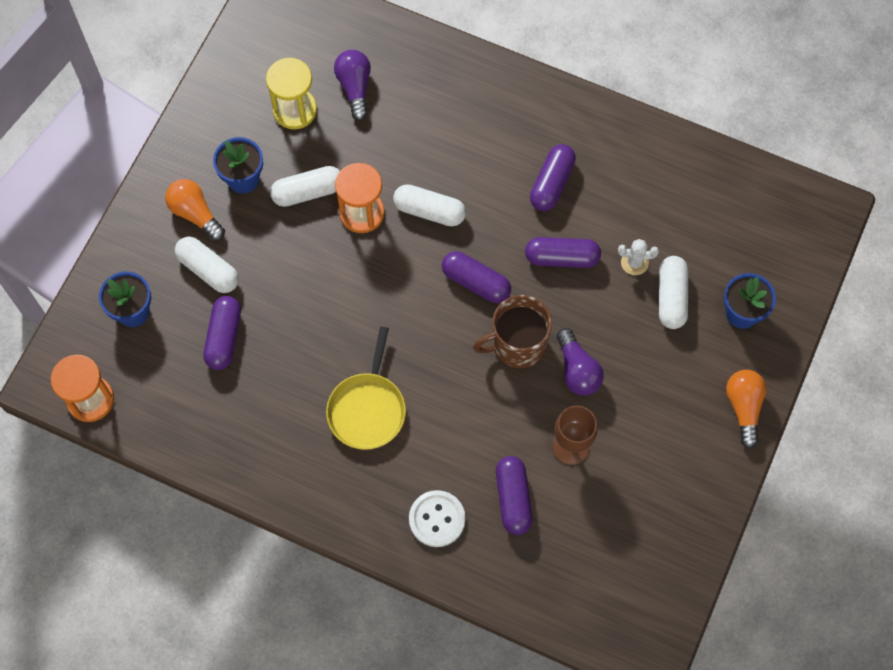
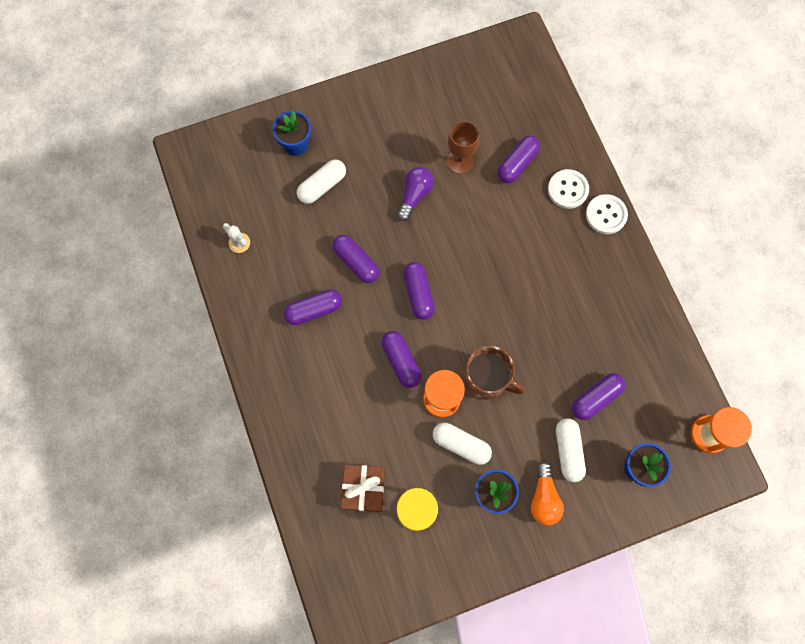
camera: 135 degrees left, 5 degrees up
(355, 87) = (363, 489): purple light bulb -> brown gift
(367, 409) = (550, 280): yellow pan -> none
(374, 528) = (606, 215): none -> white button
(429, 211) = (401, 361): white capsule -> purple capsule
(517, 344) = (432, 238): brown mug -> brown mug (486, 379)
(634, 262) = (320, 222): white cactus -> white cactus (239, 243)
(744, 407) = (351, 100): orange light bulb -> none

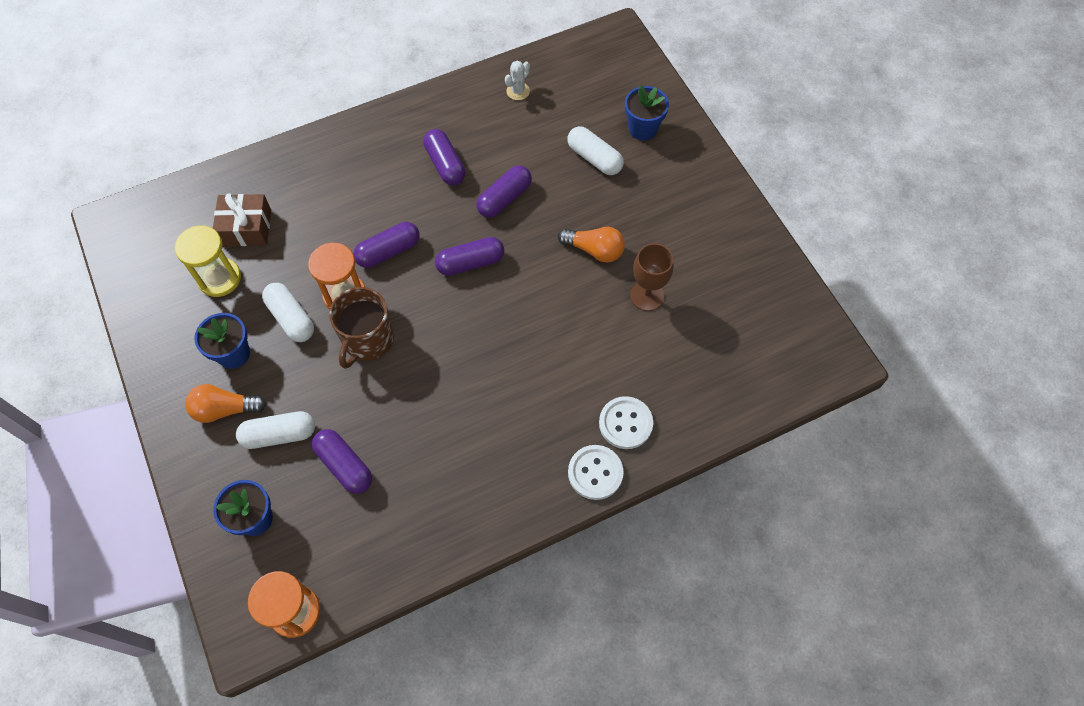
camera: 85 degrees right, 10 degrees down
(414, 195) = (594, 250): purple light bulb -> orange light bulb
(461, 444) = (291, 318): white capsule -> white capsule turned 60 degrees counterclockwise
(517, 164) = (653, 361): purple capsule -> none

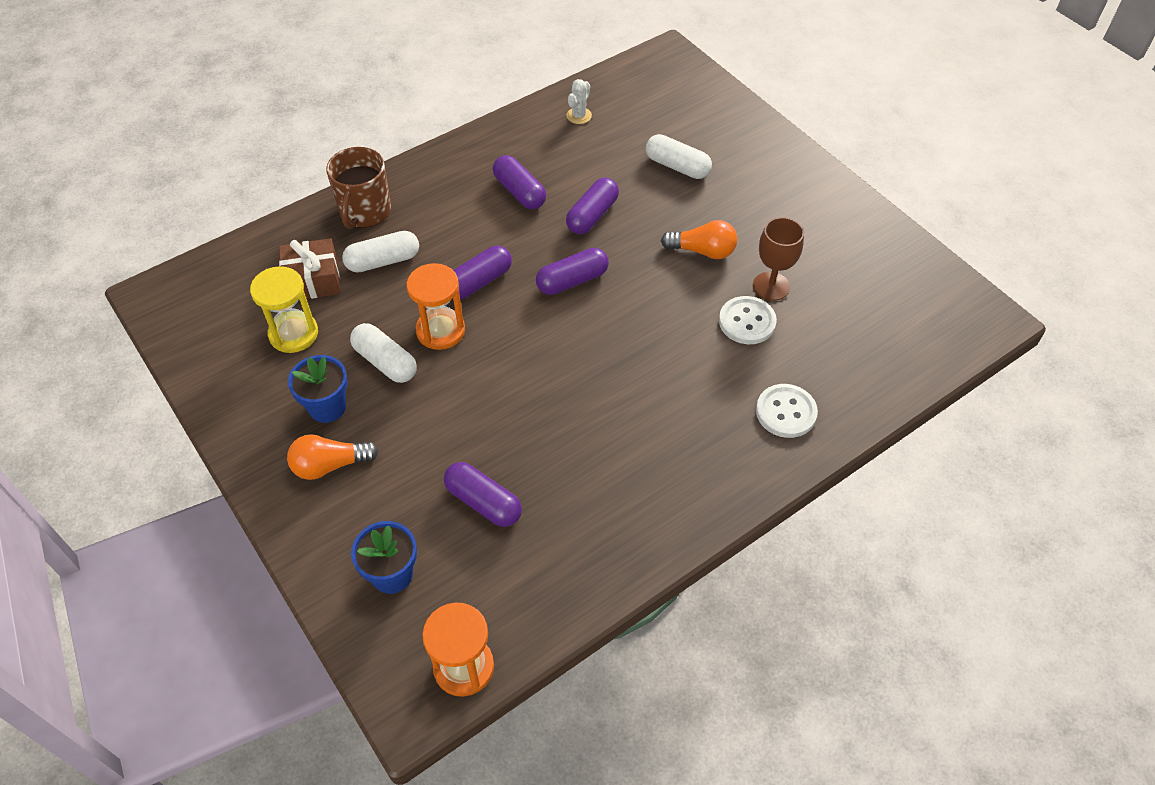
camera: 10 degrees left, 10 degrees down
(279, 435) = (400, 482): white capsule -> white capsule (383, 261)
(368, 340) = (478, 371): brown mug -> brown mug (365, 211)
(595, 473) = (767, 466): white button -> white button (747, 322)
(642, 129) = (719, 134): blue flower pot -> none

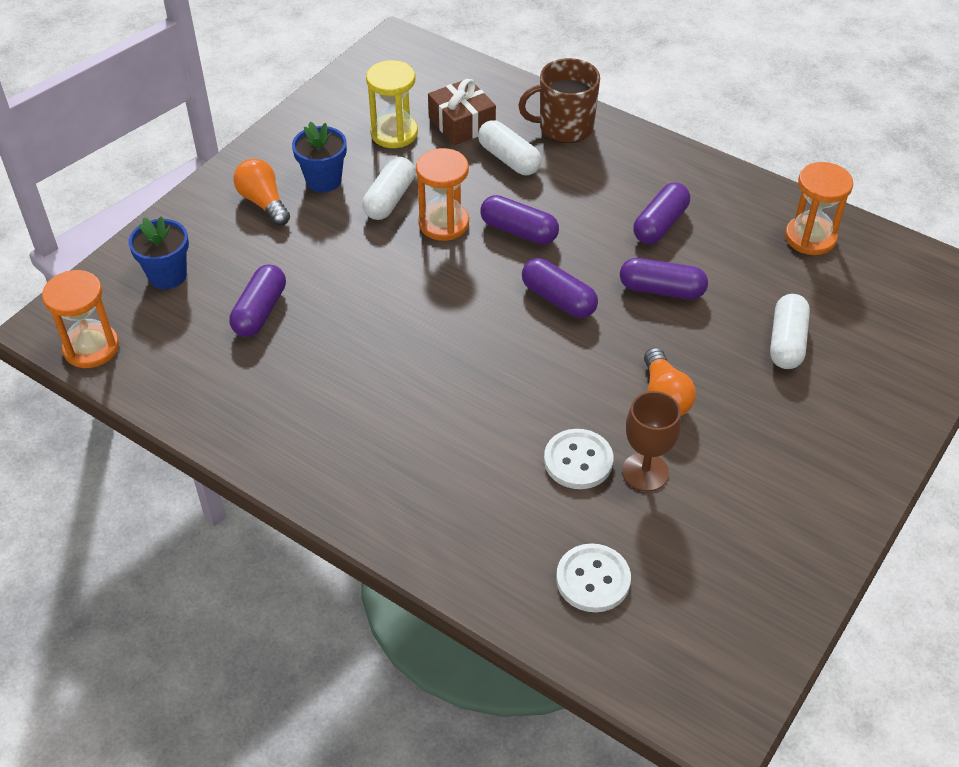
camera: 70 degrees right, 5 degrees down
(579, 116) = (810, 238): white cactus -> orange hourglass
(786, 412) = (463, 524): white button -> white button (593, 579)

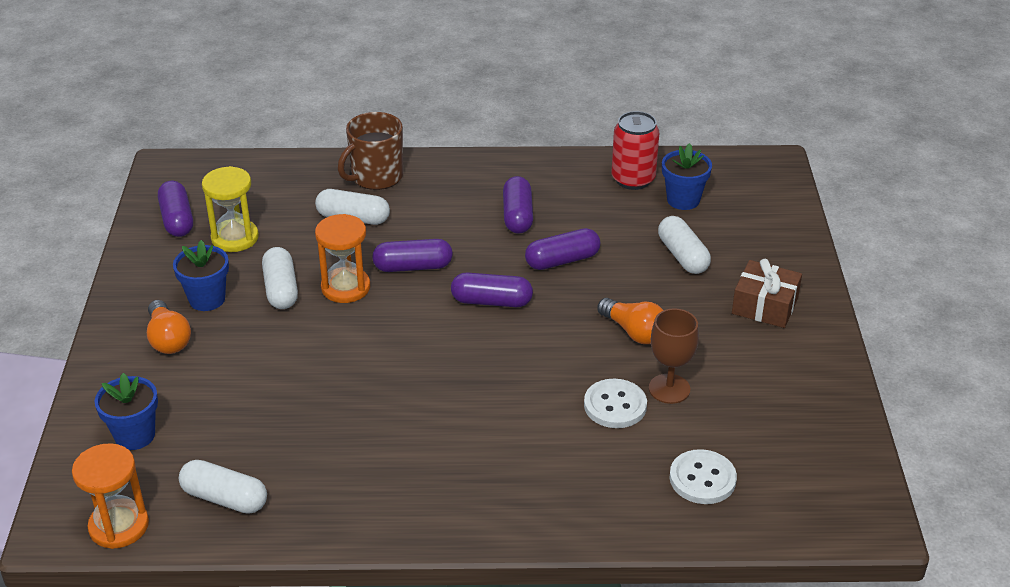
camera: 35 degrees left, 10 degrees down
(184, 367) = (225, 498): none -> white capsule
(260, 311) = (251, 423): purple capsule -> purple capsule (177, 219)
(263, 202) = (168, 339): orange light bulb -> orange light bulb turned 135 degrees counterclockwise
(462, 123) = (287, 207): brown gift -> brown gift (765, 305)
(810, 238) = (633, 179): orange hourglass -> red can
(843, 283) = (683, 200): none -> blue flower pot

